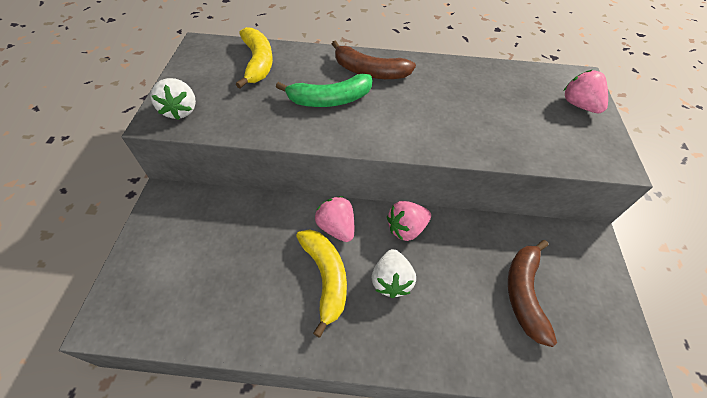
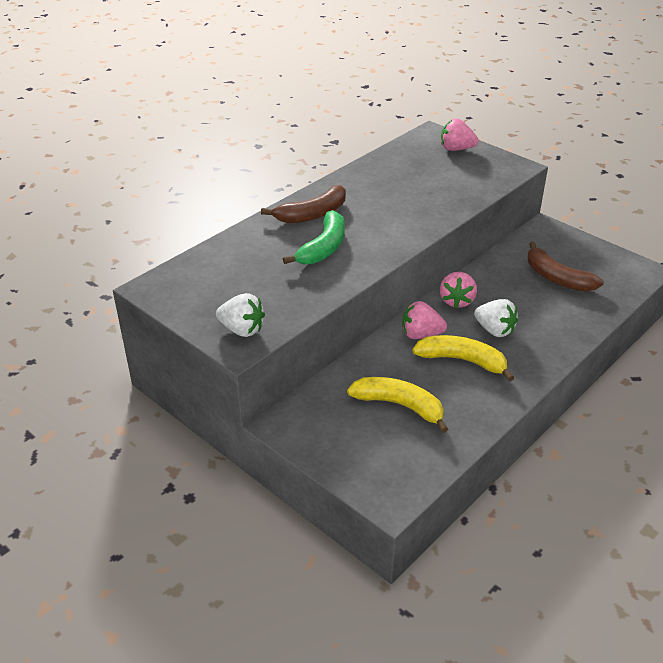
camera: 50 degrees left, 15 degrees down
(258, 63) = (225, 265): yellow banana -> yellow banana (400, 405)

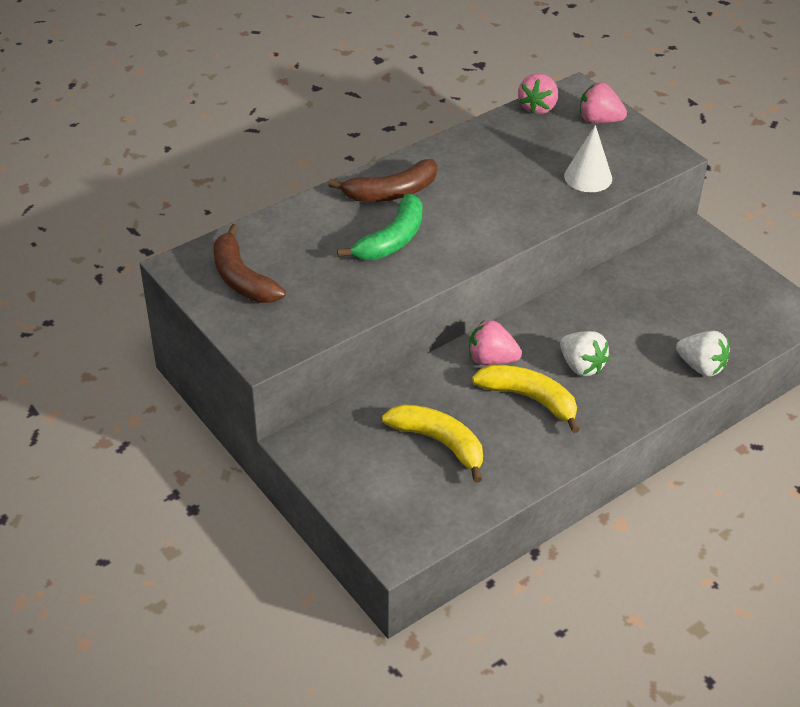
camera: 10 degrees right, 5 degrees up
(242, 330) = (271, 332): white strawberry -> white strawberry (701, 367)
(457, 301) = (549, 322): pink strawberry -> pink strawberry (538, 107)
(463, 187) = (588, 177): none -> white cone
(556, 278) = (683, 308): brown banana -> brown banana (241, 278)

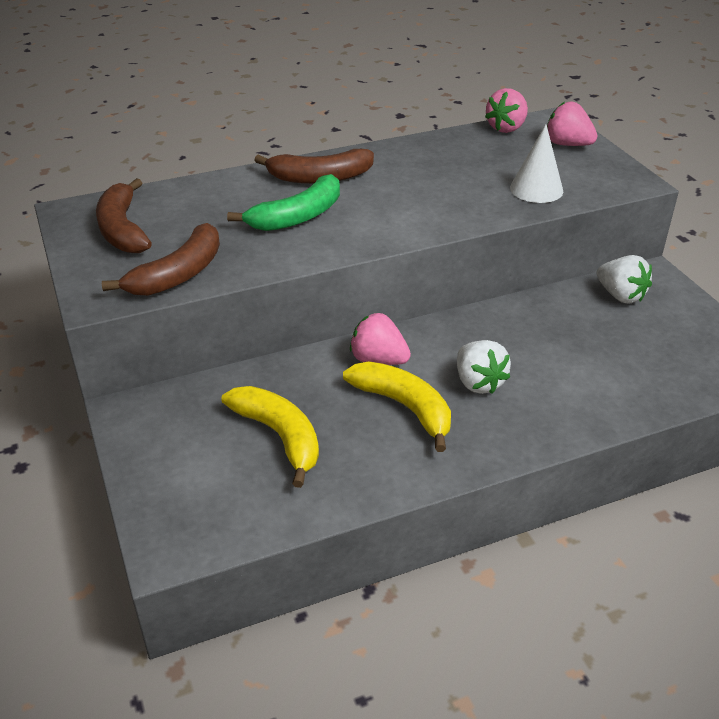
camera: 15 degrees right, 5 degrees down
(319, 317) = (178, 274): none -> brown banana
(701, 367) = (623, 406): white strawberry -> white strawberry (620, 295)

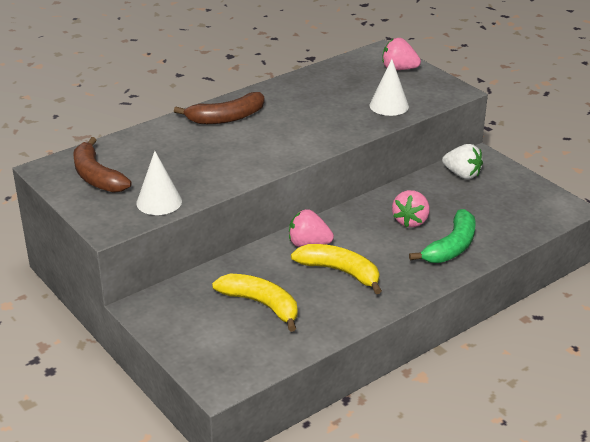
camera: 15 degrees left, 5 degrees down
(178, 274) = (159, 202): brown banana -> white cone
(297, 217) = (224, 149): green banana -> green banana (451, 247)
(478, 382) = (384, 248): white strawberry -> none
(506, 128) = (349, 62): pink strawberry -> pink strawberry (411, 221)

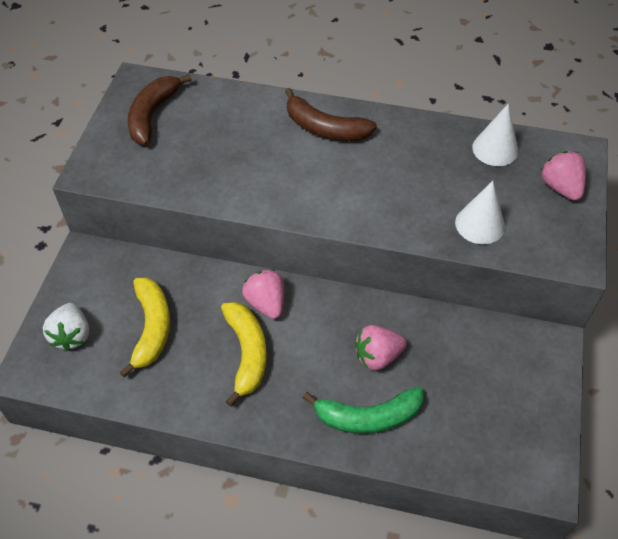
camera: 50 degrees right, 20 degrees up
(159, 202) = (151, 176): white cone -> white cone (495, 149)
(462, 174) = (502, 348): white strawberry -> white strawberry (72, 335)

